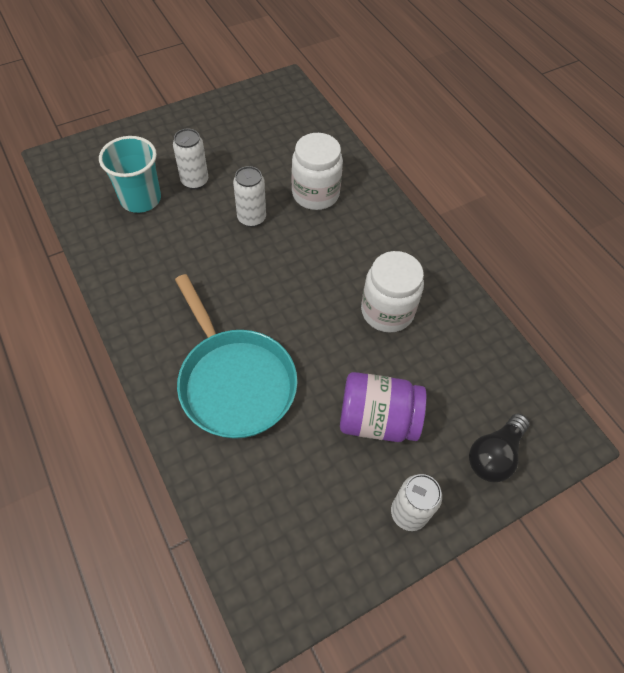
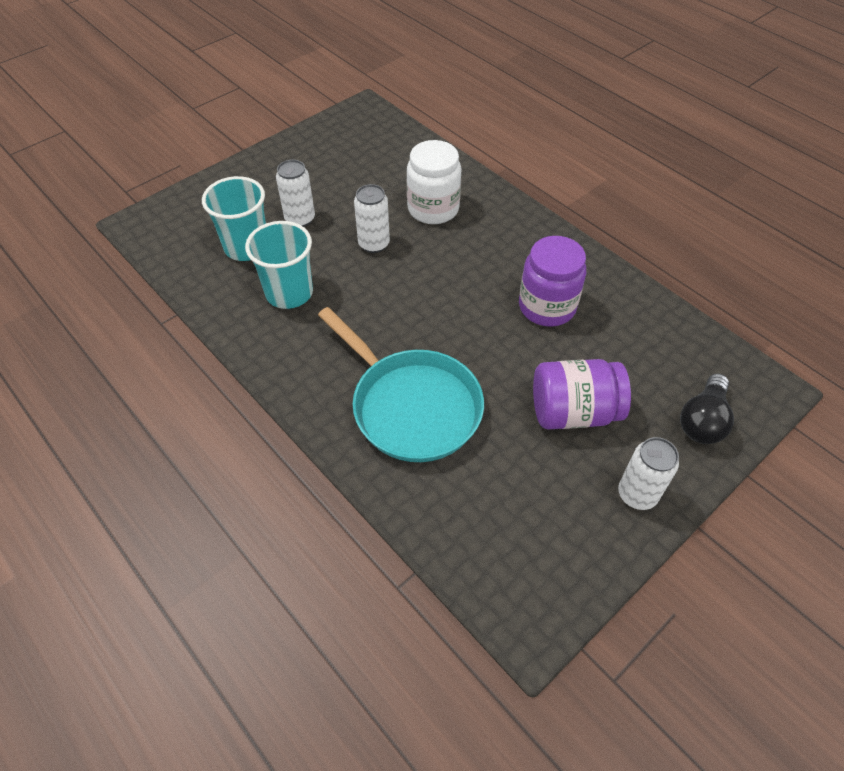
camera: 10 degrees left, 5 degrees down
(163, 250) = (289, 293): none -> turquoise cup
(387, 311) = (547, 307): white jar -> purple jar

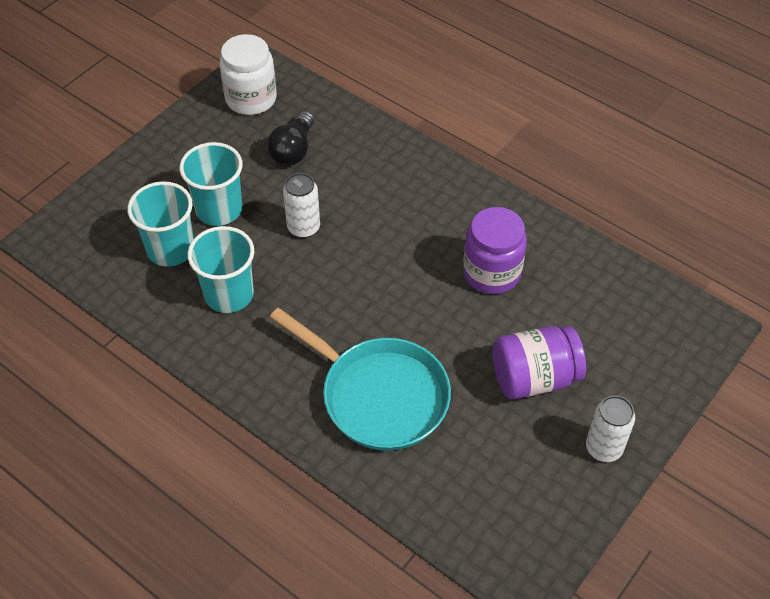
camera: 10 degrees left, 0 degrees up
(300, 219) = (219, 209): white can -> turquoise cup
(433, 209) = (356, 179): white jar -> white jar (251, 99)
(703, 420) = (655, 368): black light bulb -> black light bulb (293, 150)

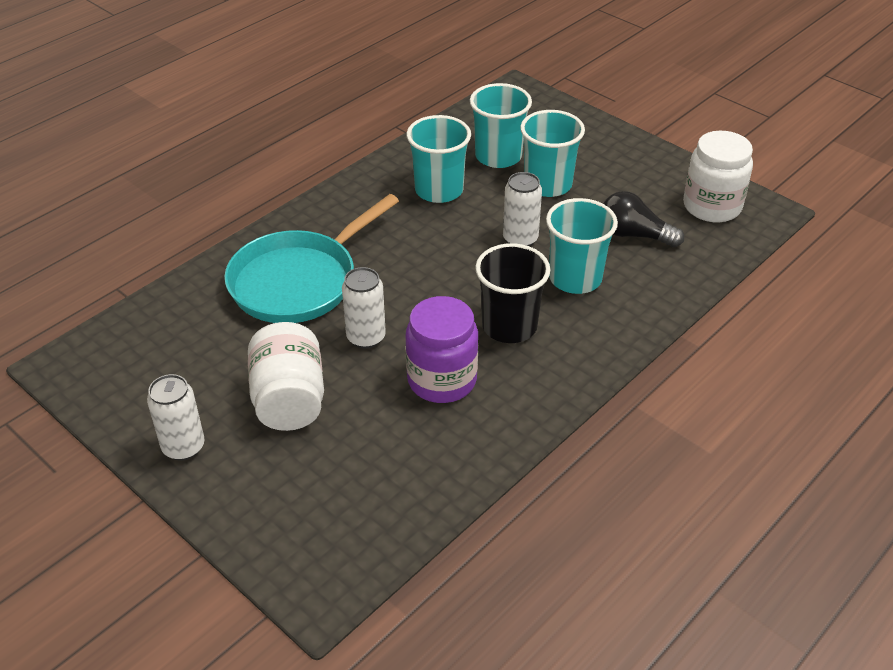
camera: 95 degrees right, 10 degrees down
(355, 189) = (575, 278): none -> turquoise cup
(421, 231) = (509, 326): none -> black cup
(449, 331) = (366, 337): none -> white can
(534, 378) = (289, 400): purple jar -> white jar

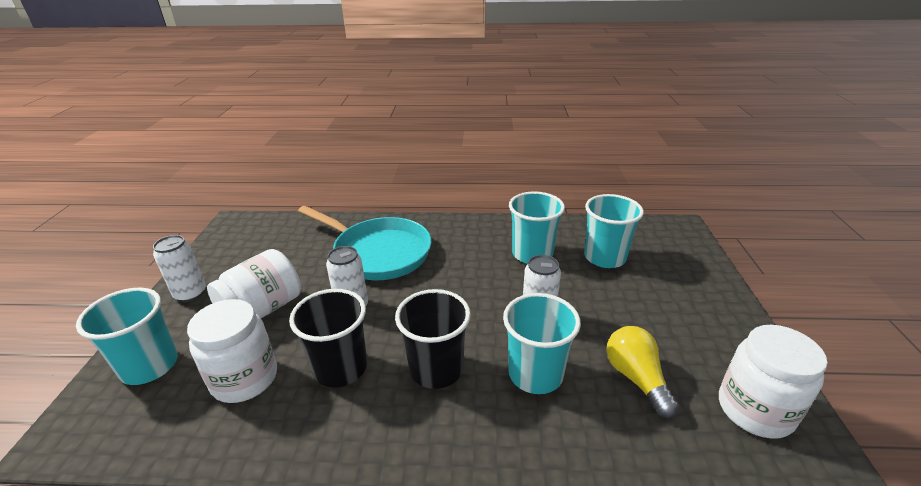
camera: 50 degrees right, 10 degrees down
(299, 281) = (378, 252): turquoise pan -> turquoise pan turned 150 degrees counterclockwise
(383, 446) = (244, 378): none -> white jar
(442, 380) = (340, 368): purple jar -> black cup
(548, 184) = (615, 295): turquoise cup -> turquoise cup (149, 366)
(634, 235) = (636, 378): black light bulb -> yellow light bulb

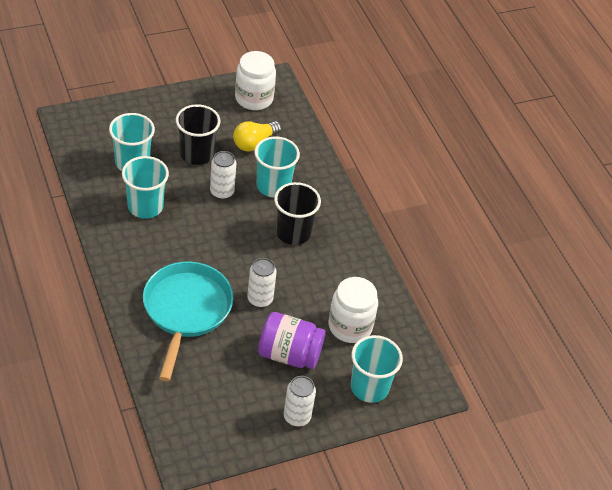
camera: 120 degrees left, 15 degrees up
(263, 309) = (289, 354): white jar -> purple jar
(340, 368) = (316, 280): black cup -> black cup (196, 154)

